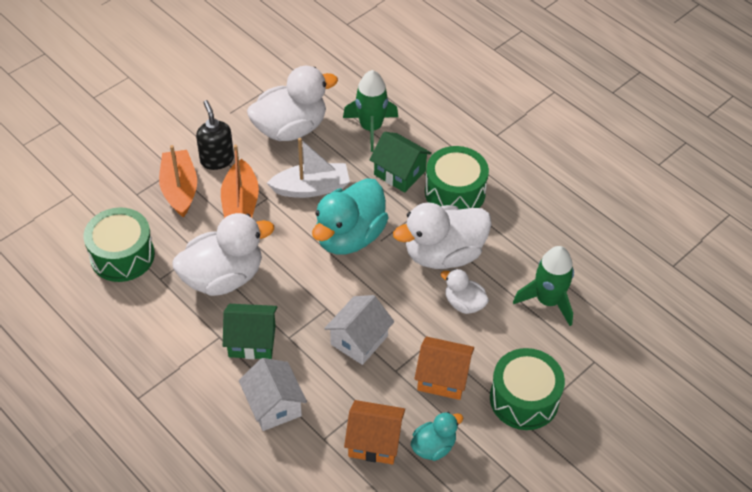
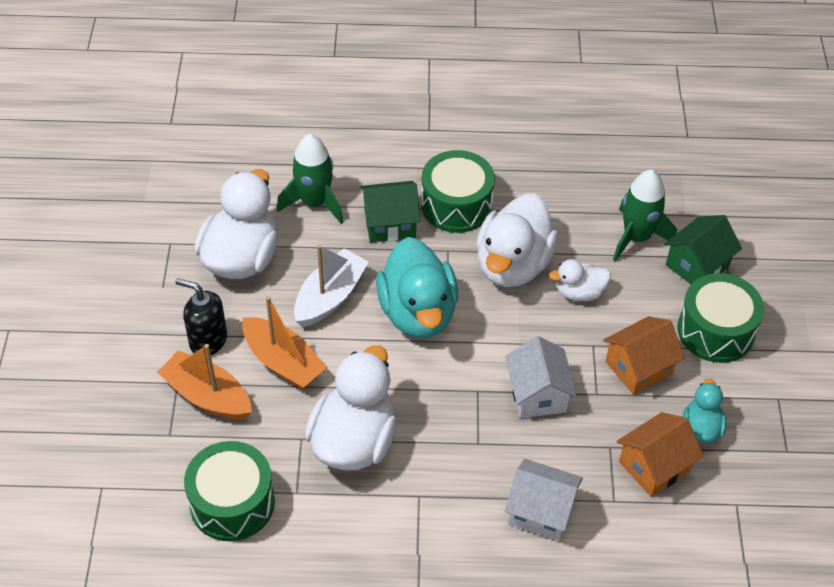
camera: 45 degrees left, 0 degrees up
(252, 341) = (452, 474): green house -> green house (697, 265)

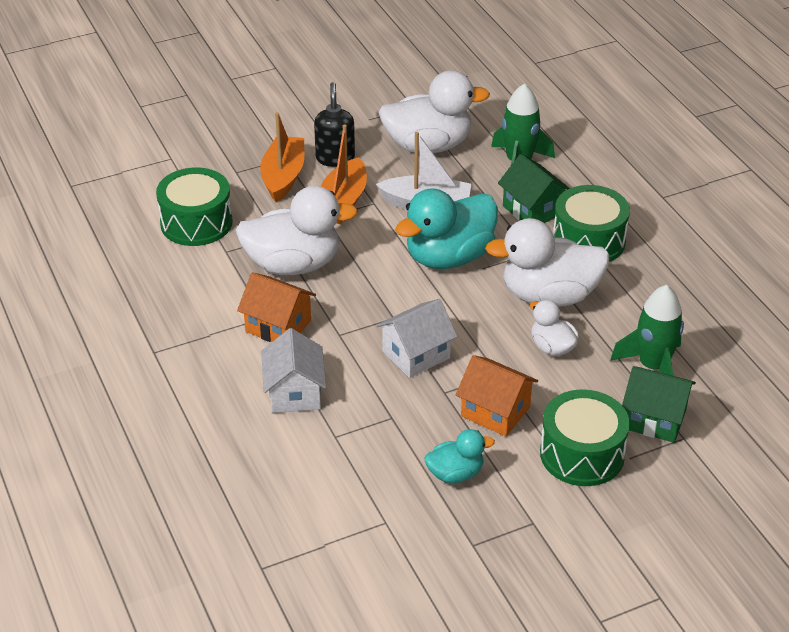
camera: 65 degrees right, 10 degrees down
(654, 466) = (390, 453): orange house -> orange house (278, 326)

